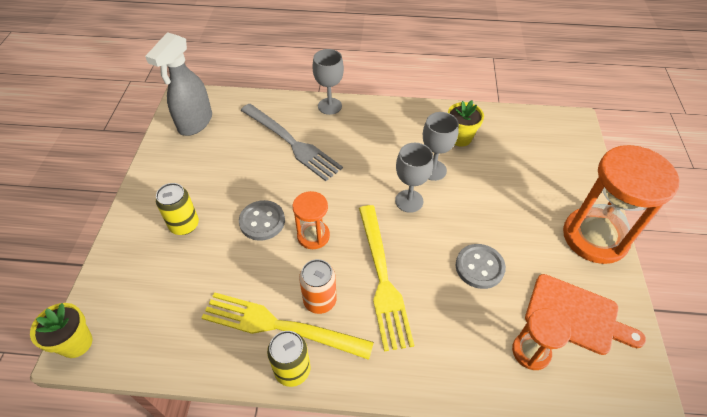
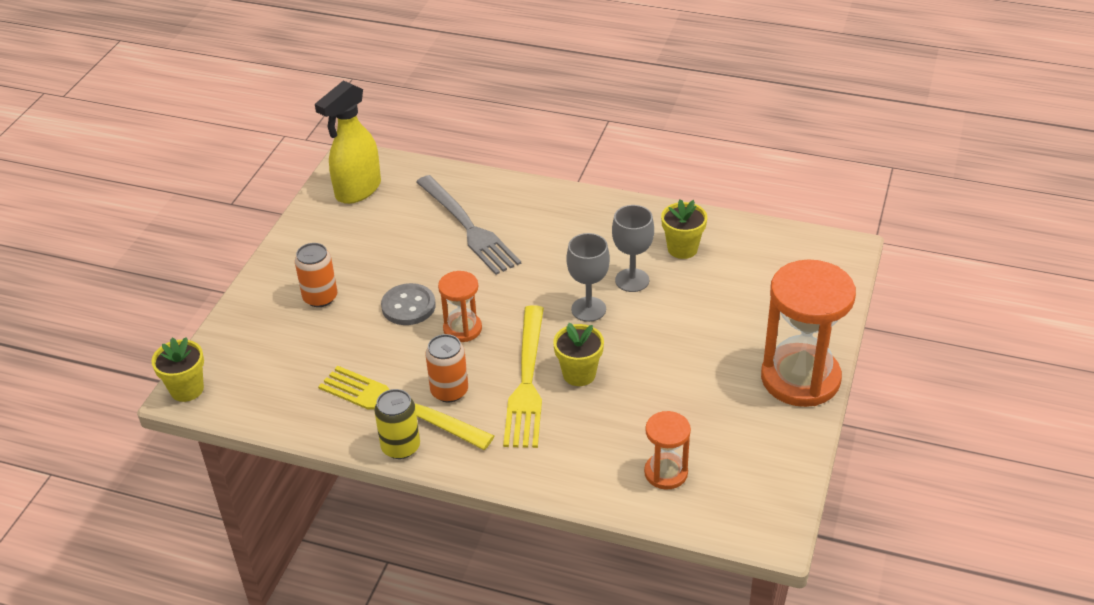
camera: 15 degrees right, 10 degrees down
(184, 225) = (320, 297): yellow can -> orange can
(195, 123) = (357, 190): grey spray bottle -> yellow spray bottle
(329, 106) = (529, 191): grey goblet -> none
(423, 263) = (579, 374): none -> yellow flower pot
(479, 267) = (644, 387): grey button -> none
(576, 315) = (735, 449): orange cutting board -> none

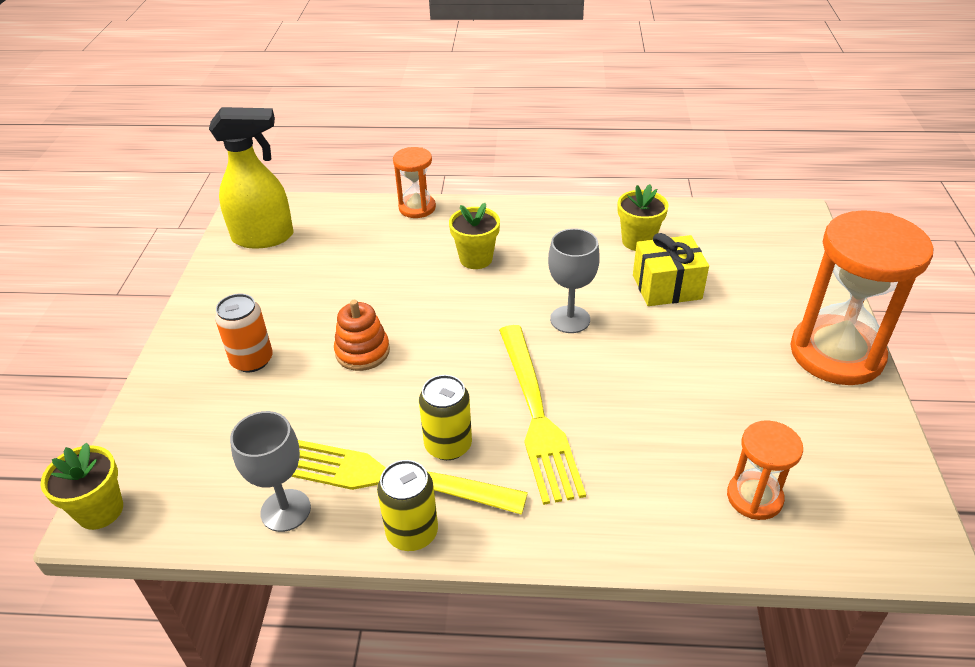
camera: 15 degrees left, 0 degrees up
(357, 190) = (264, 237): yellow spray bottle -> yellow spray bottle turned 120 degrees counterclockwise
(408, 306) = (362, 352): grey button -> orange stacking toy
(449, 391) = (448, 445): orange can -> yellow can
(462, 329) = (436, 366): orange hourglass -> orange hourglass (417, 208)
(468, 227) = (401, 256): grey fork -> none
(579, 374) = (593, 394): yellow flower pot -> yellow flower pot (476, 259)
(632, 280) = (602, 281): grey goblet -> grey goblet (285, 510)
(686, 295) = (666, 287): none -> yellow gift

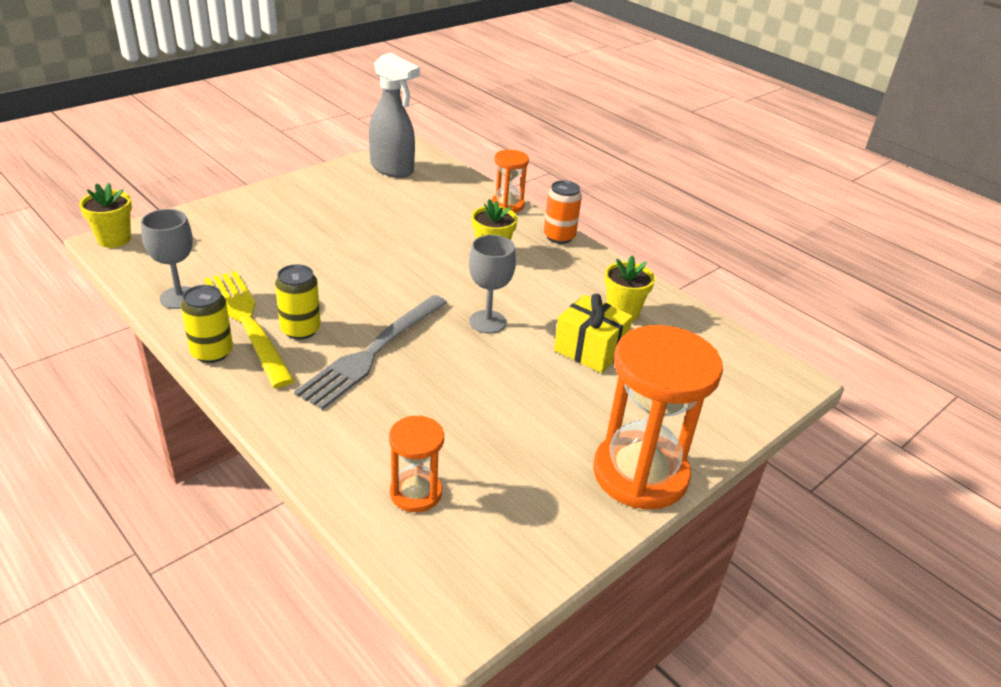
camera: 40 degrees right, 5 degrees down
(252, 360) = (282, 223): orange can -> orange can (559, 237)
(264, 237) = (392, 169): yellow spray bottle -> grey spray bottle
(362, 352) = (340, 256): orange stacking toy -> none
(537, 415) = (372, 352): yellow fork -> grey fork

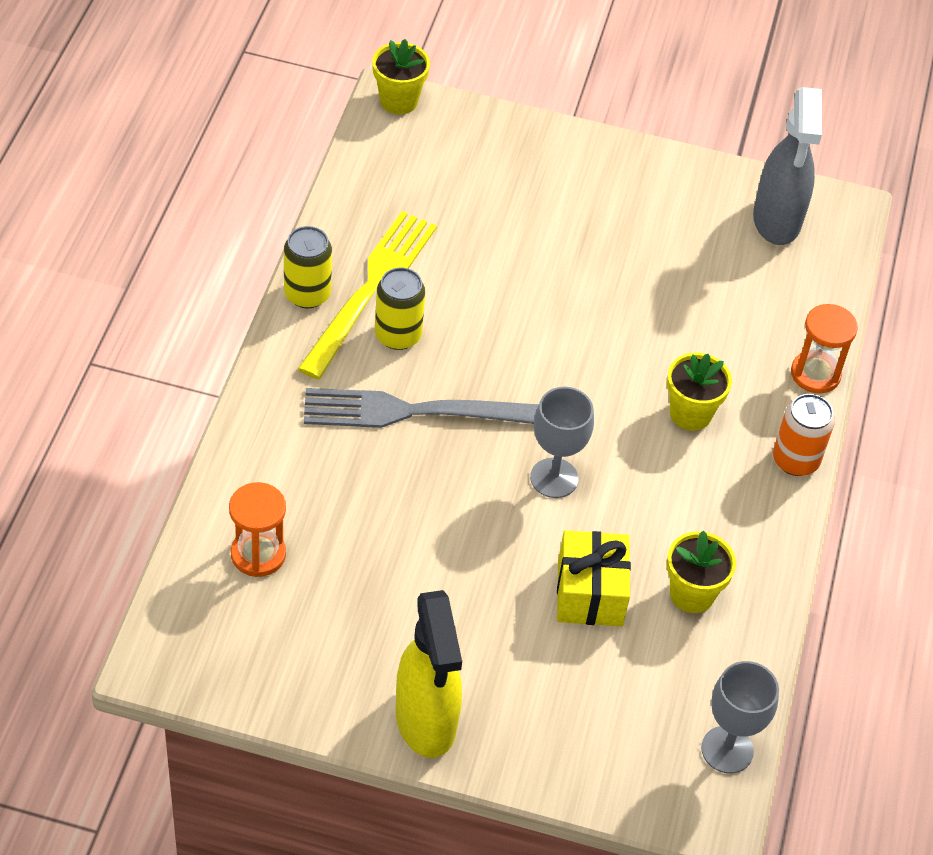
camera: 55 degrees right, 15 degrees up
(179, 298) = (359, 214): grey goblet -> grey goblet (727, 750)
(640, 473) = (426, 721): orange hourglass -> yellow spray bottle

